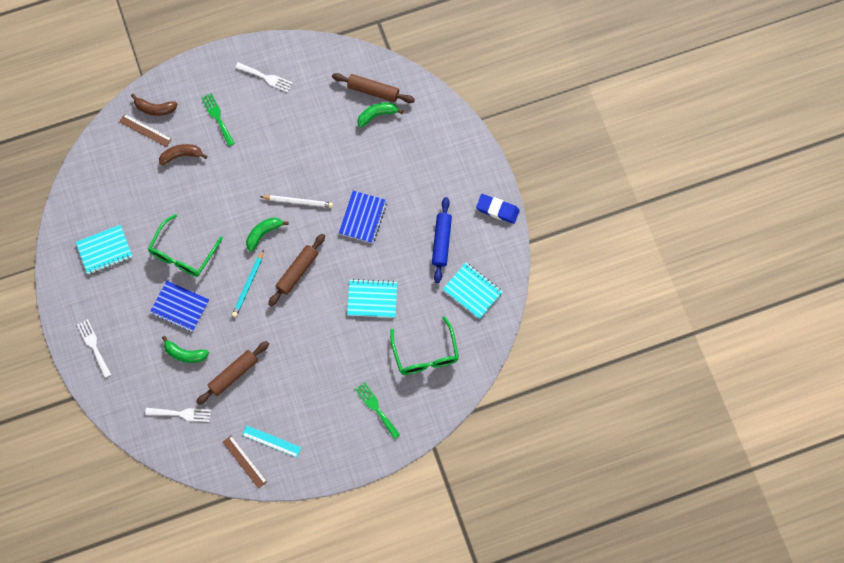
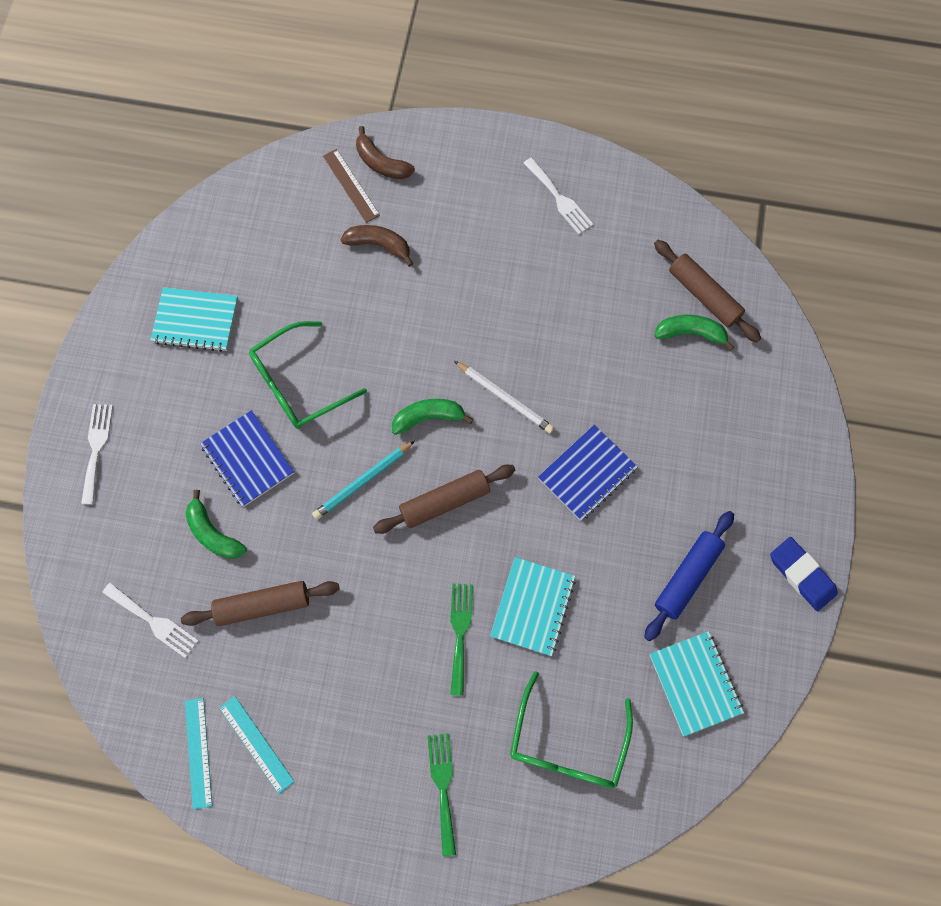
camera: 30 degrees right, 0 degrees up
(217, 117) = (459, 218): green fork -> green fork (460, 632)
(244, 461) = (198, 752): brown ruler -> turquoise ruler
(372, 299) = (533, 606): turquoise notebook -> turquoise notebook turned 75 degrees clockwise

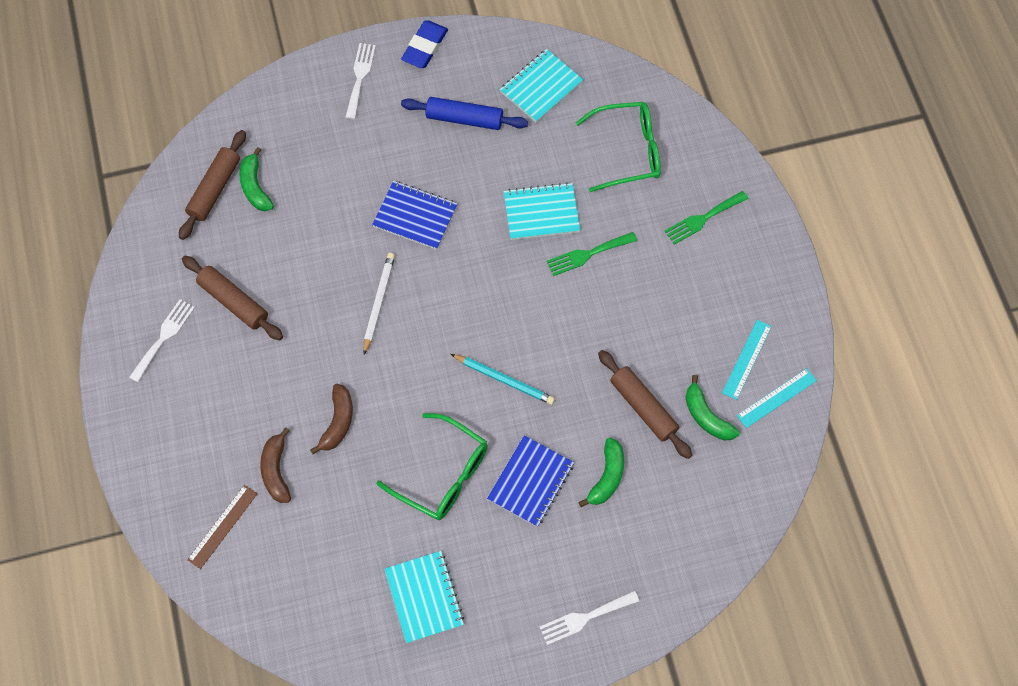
camera: 115 degrees left, 5 degrees down
(153, 621) = (701, 485): white fork -> white fork (360, 77)
(381, 163) = (186, 510): brown banana -> brown banana (338, 422)
(428, 417) = (424, 354): green banana -> green banana (706, 416)
(445, 501) = (490, 310): brown rolling pin -> brown rolling pin (233, 302)

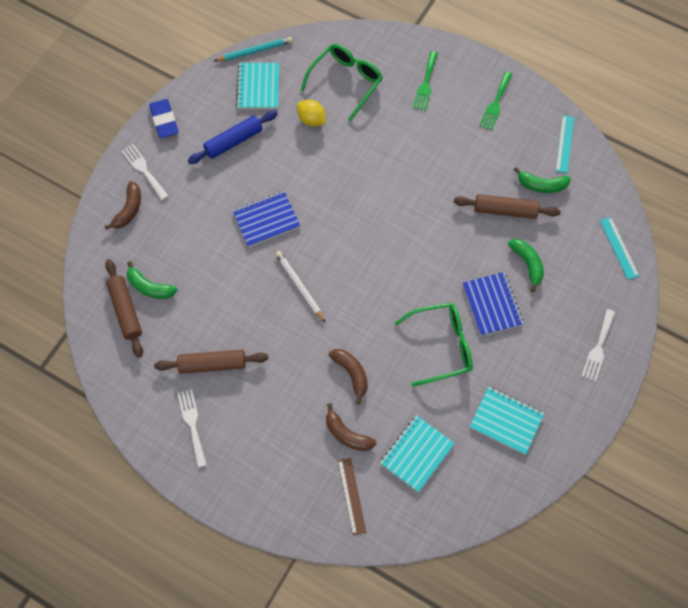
camera: 45 degrees left, 0 degrees up
(310, 102) = (129, 209): none -> brown banana
(504, 380) = (417, 264): turquoise pencil -> turquoise pencil (254, 51)
(541, 212) = (336, 155): turquoise notebook -> turquoise notebook (416, 454)
(556, 159) = (311, 120): none -> yellow lemon
(587, 254) = (386, 156): green fork -> green fork (496, 103)
(746, 359) = (528, 137): turquoise ruler -> turquoise ruler (619, 248)

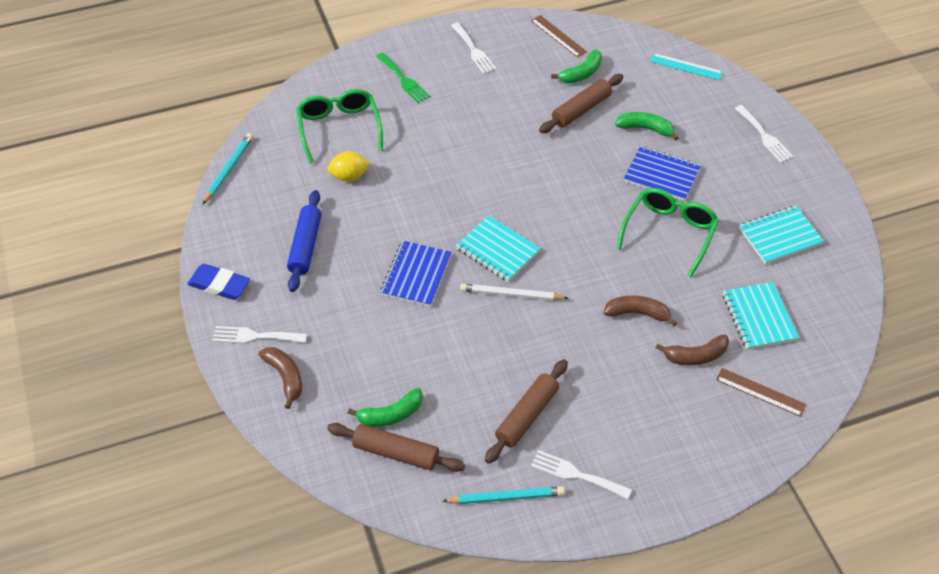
camera: 50 degrees left, 15 degrees down
(143, 395) = (506, 497): none -> turquoise pencil
(258, 87) = (270, 191): turquoise notebook -> turquoise notebook (497, 250)
(496, 103) = (474, 50): green fork -> white fork
(565, 144) = (558, 36): turquoise ruler -> brown ruler

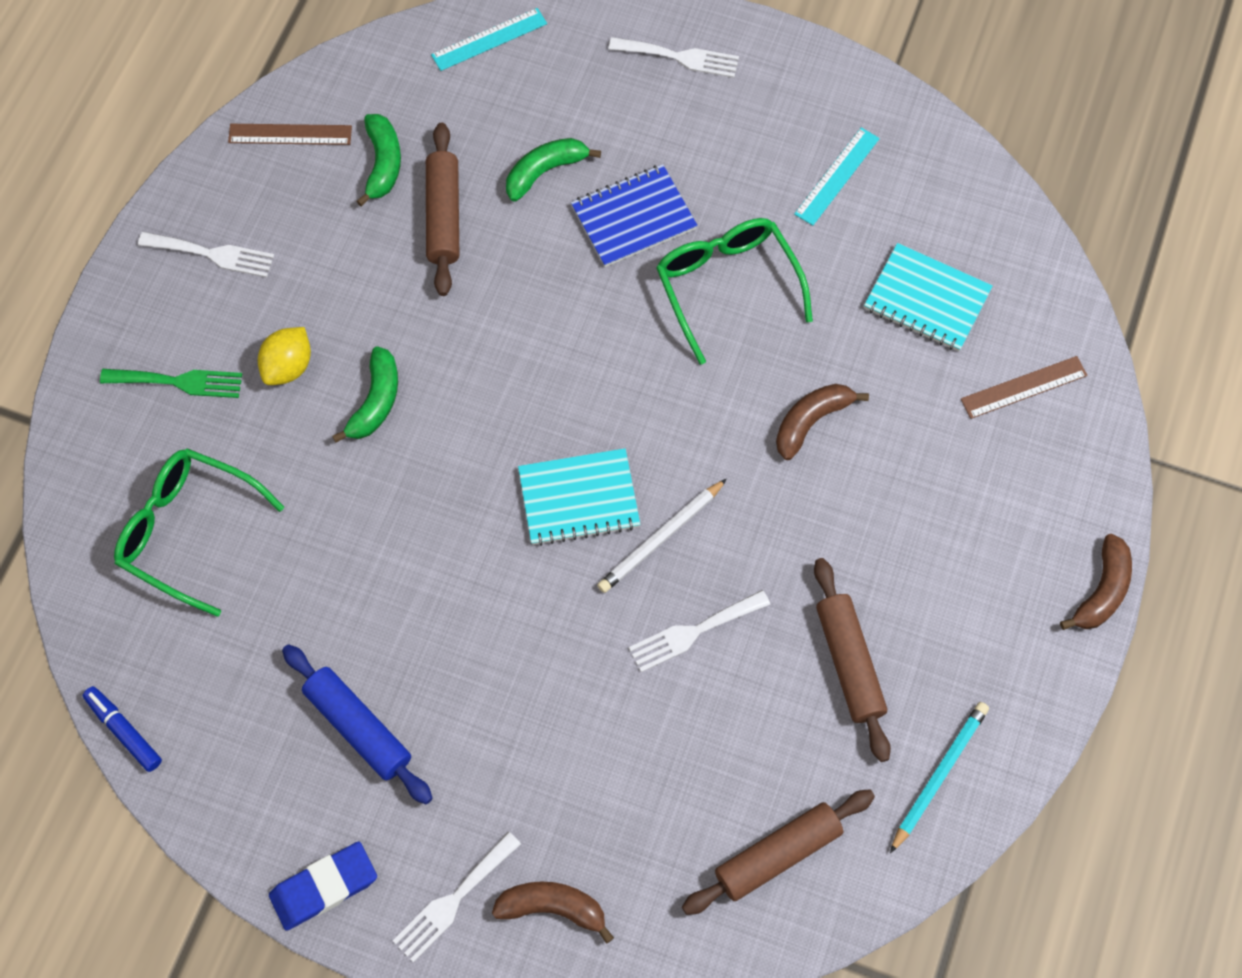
camera: 50 degrees left, 15 degrees up
(228, 169) = (124, 731): turquoise pencil -> blue marker
(349, 176) = (288, 582): yellow lemon -> yellow lemon (288, 366)
(391, 414) = (718, 819): green banana -> green banana (375, 401)
(416, 275) = (531, 626): blue notebook -> none
(576, 474) = (970, 673): white fork -> white fork (693, 632)
(695, 356) = (921, 411): brown banana -> brown banana (1102, 590)
(779, 236) = (837, 176): turquoise notebook -> turquoise ruler

